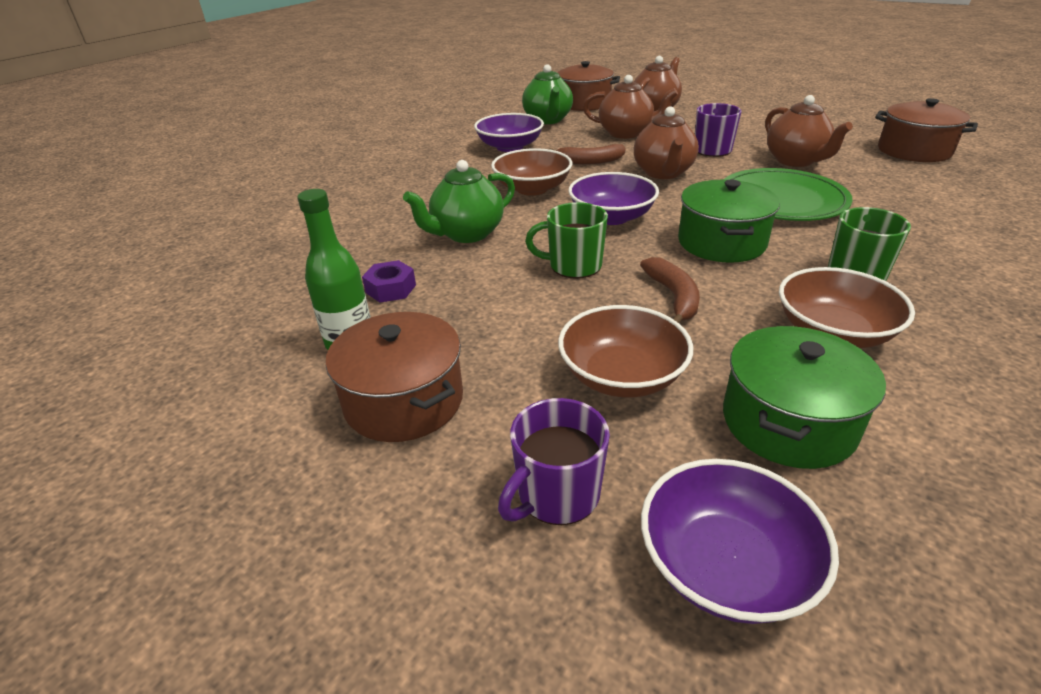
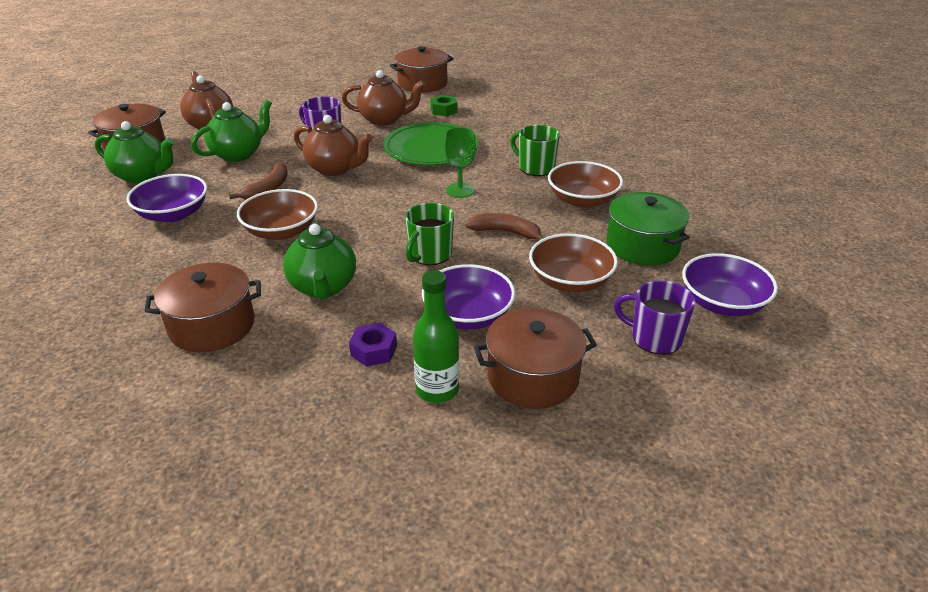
camera: 65 degrees left, 0 degrees up
(379, 211) = (212, 325): none -> brown pot
(556, 495) = (654, 338): purple mug -> purple mug turned 135 degrees clockwise
(611, 217) = (377, 214): purple bowl -> purple bowl (468, 315)
(626, 133) = (238, 154): brown teapot -> green teapot
(721, 242) = (460, 190): green pot -> green goblet
(879, 179) = (444, 110): none -> green nut

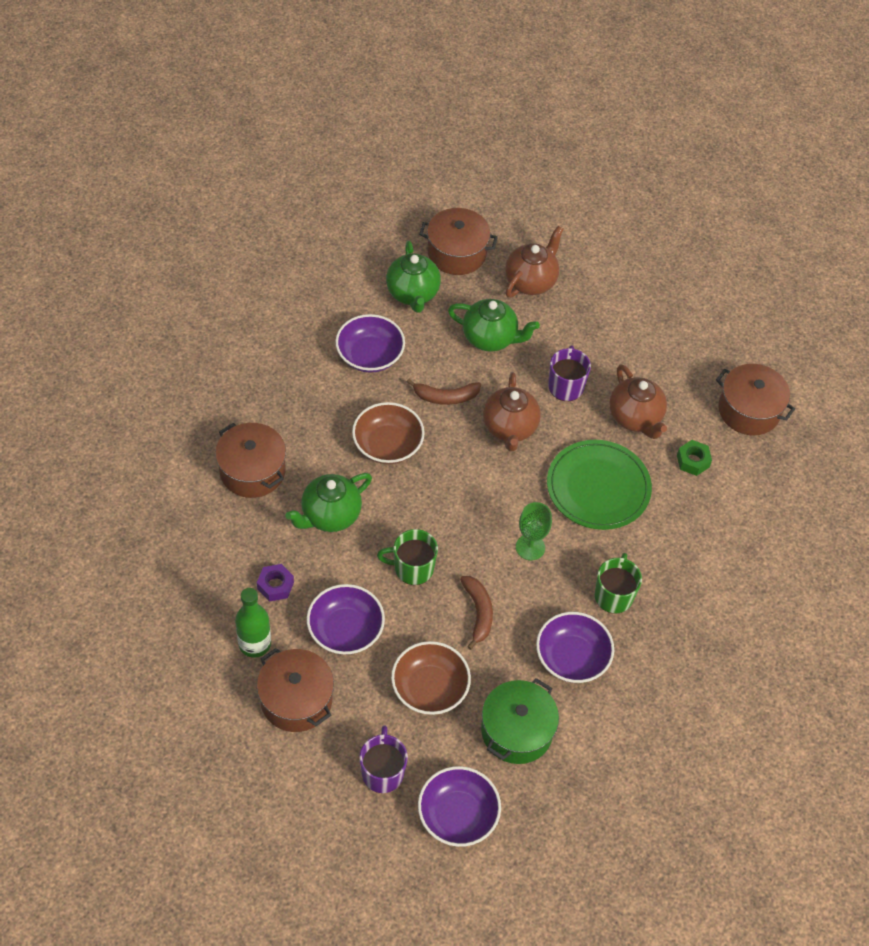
camera: 60 degrees right, 20 degrees up
(582, 200) = (572, 657): brown bowl -> purple bowl

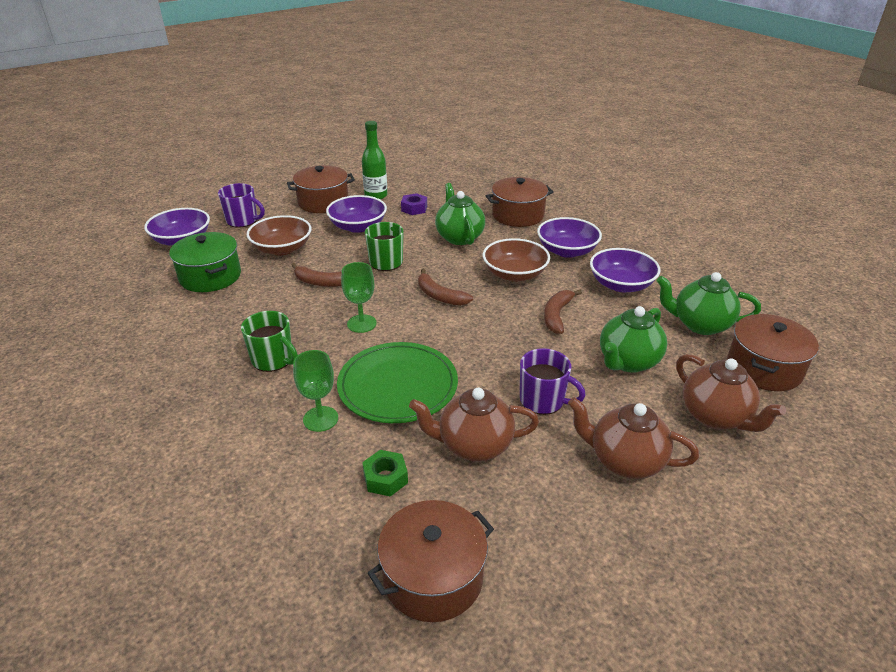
camera: 115 degrees right, 20 degrees down
(455, 498) = (439, 296): none -> brown banana
(509, 428) = (502, 345): brown teapot -> brown teapot (625, 461)
(572, 657) = (239, 318): purple bowl -> purple bowl (567, 251)
(661, 525) = (320, 419): none -> green goblet

